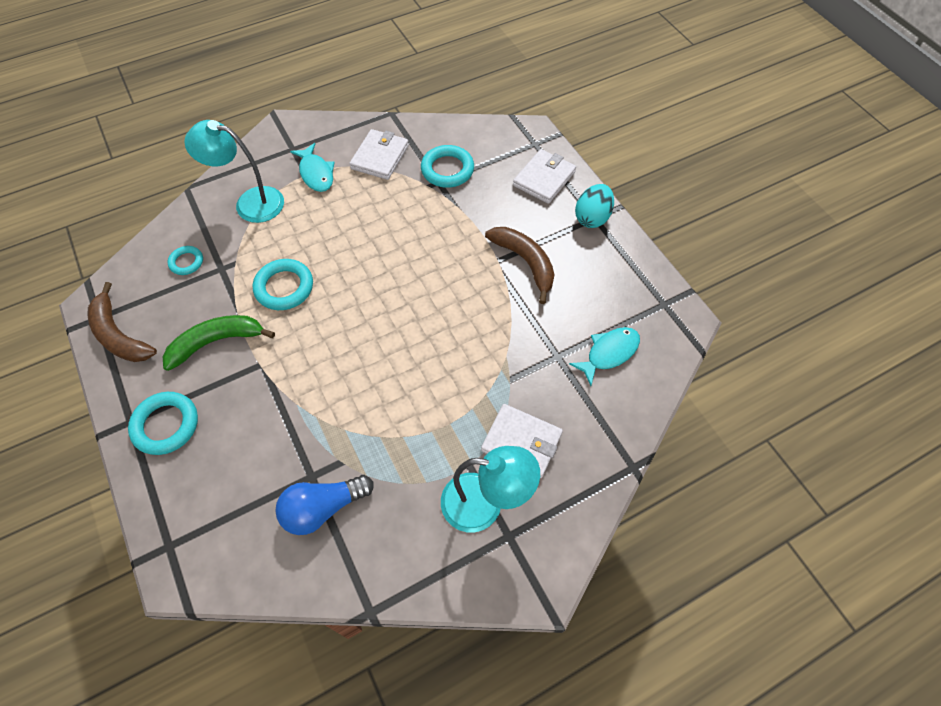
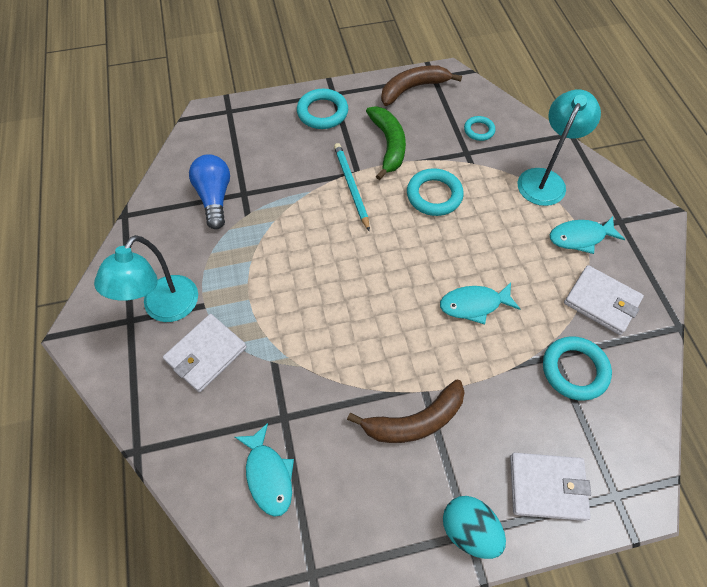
camera: 105 degrees right, 0 degrees up
(283, 365) = (351, 186): none -> turquoise pencil
(405, 238) = (474, 305): none -> turquoise fish
(544, 179) = (547, 487): white wallet -> white wallet turned 45 degrees counterclockwise

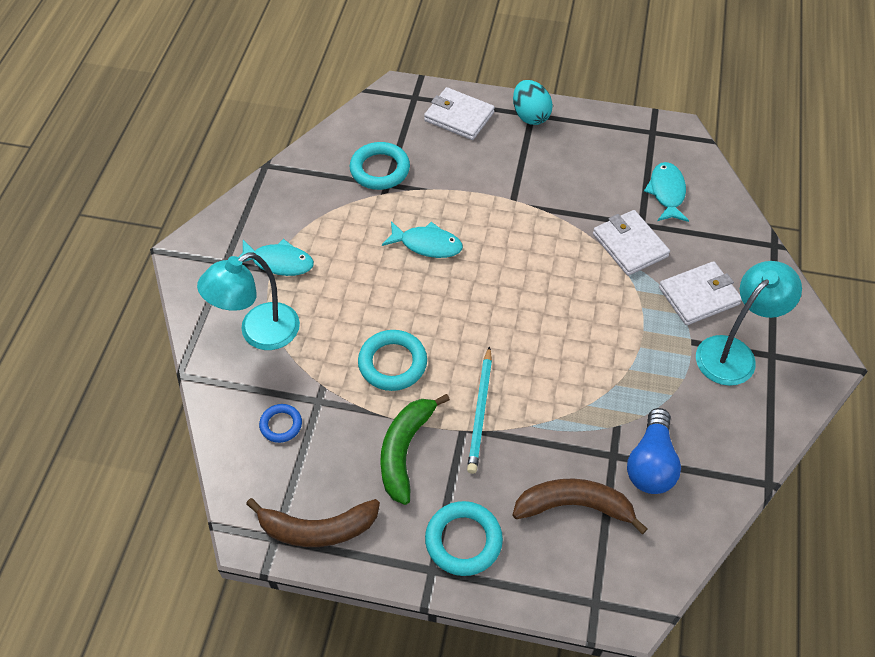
camera: 155 degrees left, 5 degrees down
(415, 420) = (533, 184): brown banana -> brown banana (574, 506)
(479, 130) = (281, 425): turquoise ring -> blue ring
(601, 301) = (311, 205): white wallet -> white wallet (630, 245)

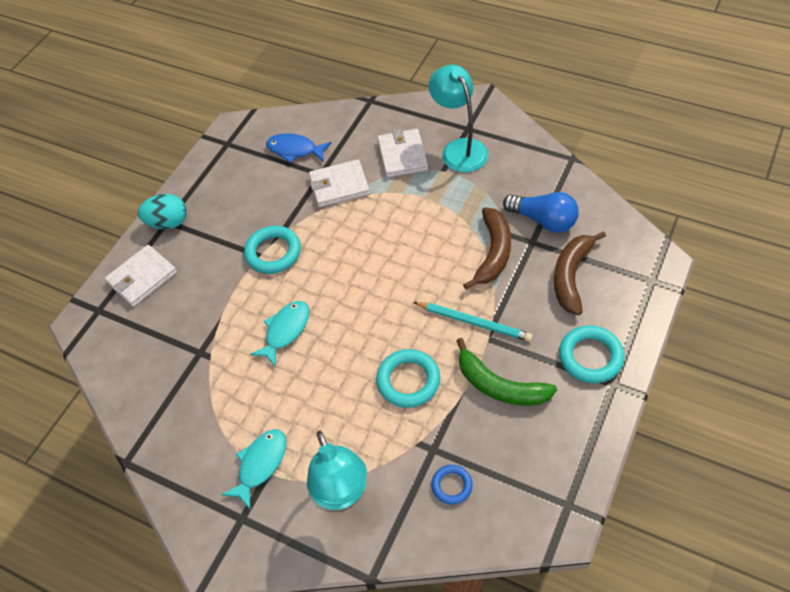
camera: 70 degrees left, 0 degrees up
(317, 529) = (564, 467): brown banana -> brown banana (493, 252)
(380, 169) = (179, 355): turquoise ring -> turquoise ring (273, 252)
(666, 192) = (295, 150): turquoise fish -> blue fish

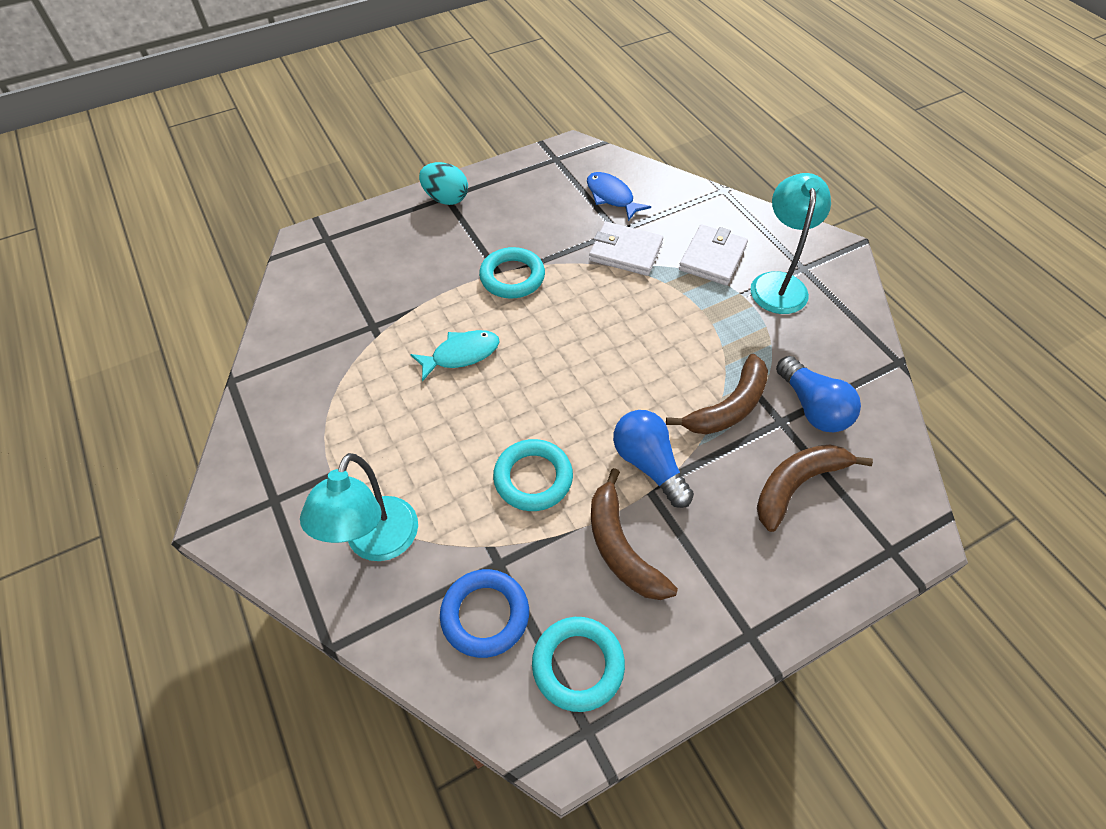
camera: 30 degrees right, 0 degrees up
(142, 278) = (384, 232): white wallet -> none
(260, 464) = (332, 462): turquoise fish -> none
(451, 485) = (485, 615): blue ring -> blue ring, size x1.69
(474, 322) = (648, 464): turquoise pencil -> blue light bulb
(500, 385) = (621, 547): green banana -> brown banana
(590, 357) = (748, 586): turquoise ring -> turquoise ring (578, 665)

